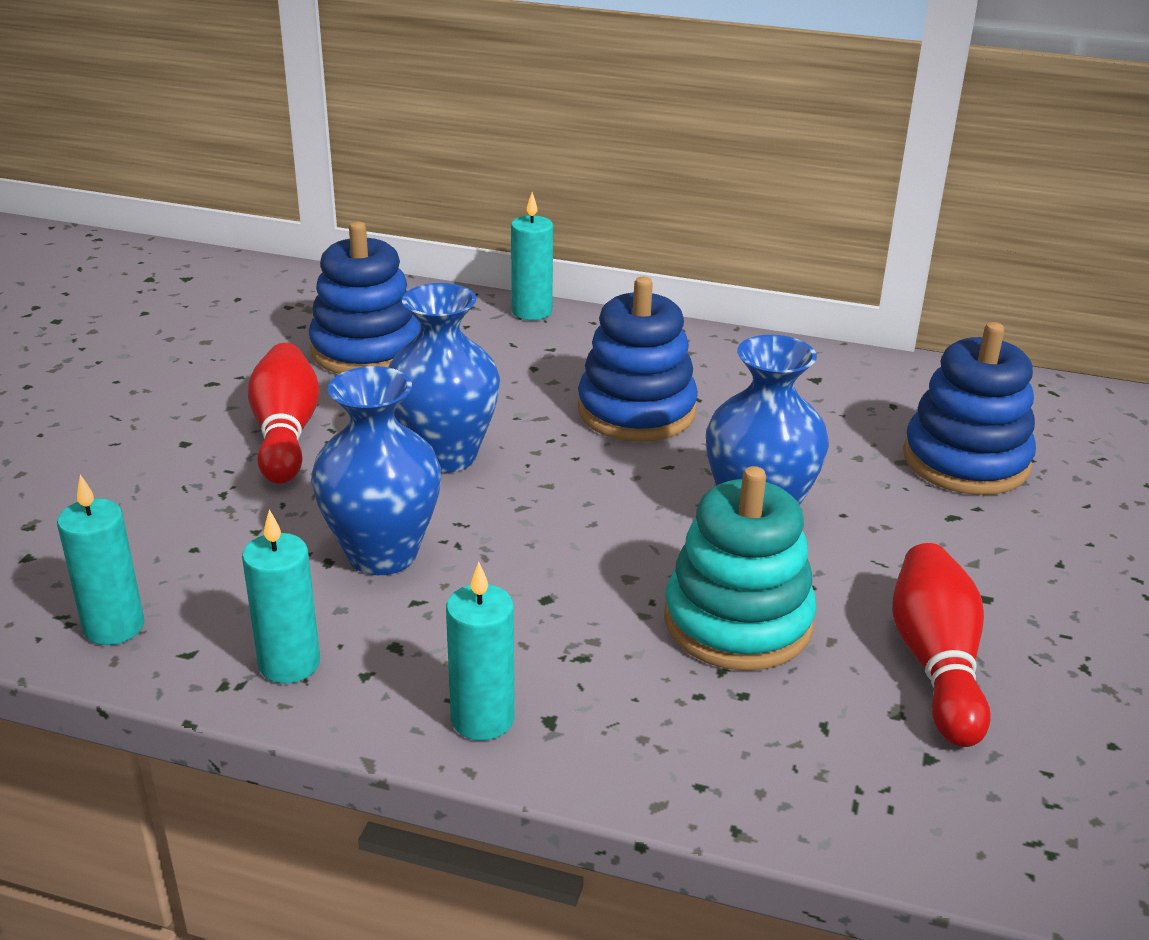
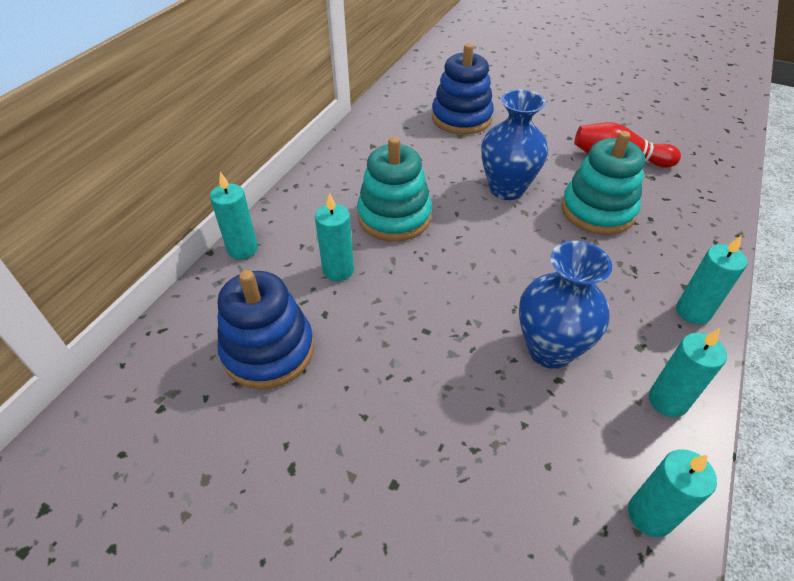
camera: 80 degrees left, 15 degrees up
(286, 434) = (392, 407): red bowling pin -> none
(445, 455) = (435, 311): blue vase -> none
(509, 378) = (338, 270): none -> turquoise candle
(636, 411) = (394, 217): blue stacking toy -> turquoise stacking toy

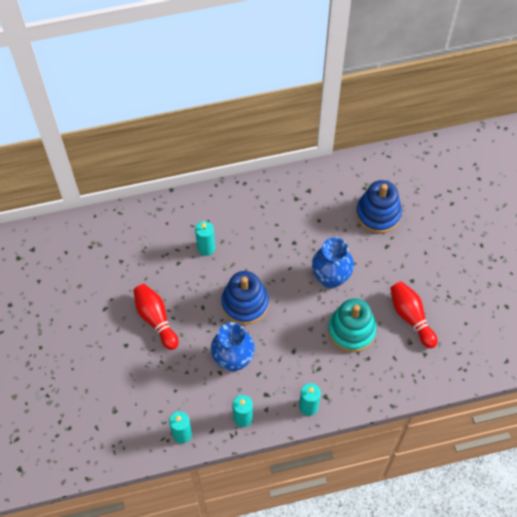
camera: 50 degrees right, 15 degrees up
(242, 249) = (184, 200): turquoise candle -> none
(268, 350) = (143, 258): blue stacking toy -> blue stacking toy (245, 303)
(388, 403) = (156, 319): none -> red bowling pin
(394, 217) = (261, 243): turquoise stacking toy -> none

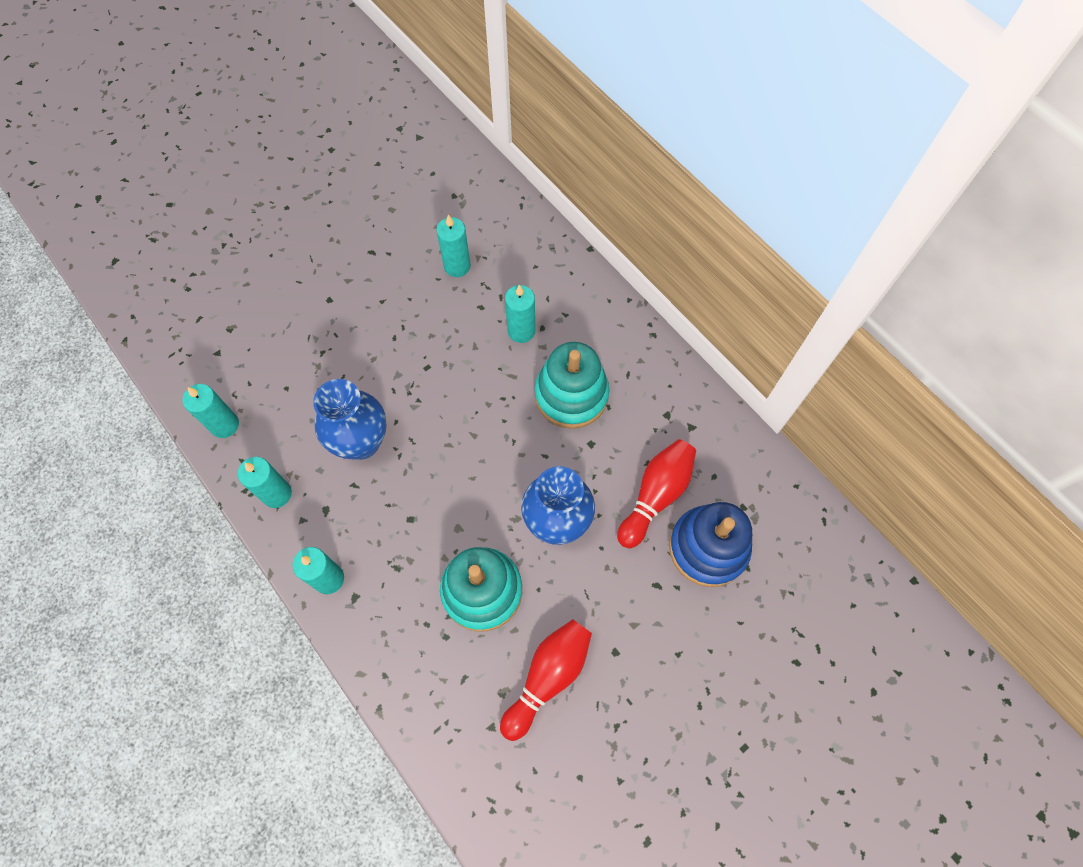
camera: 65 degrees right, 5 degrees up
(143, 264) = (457, 266): none -> turquoise candle
(156, 319) = (382, 318): red bowling pin -> red bowling pin (655, 495)
(245, 303) = (458, 419): blue stacking toy -> none
(260, 239) = (571, 395): none -> turquoise stacking toy

